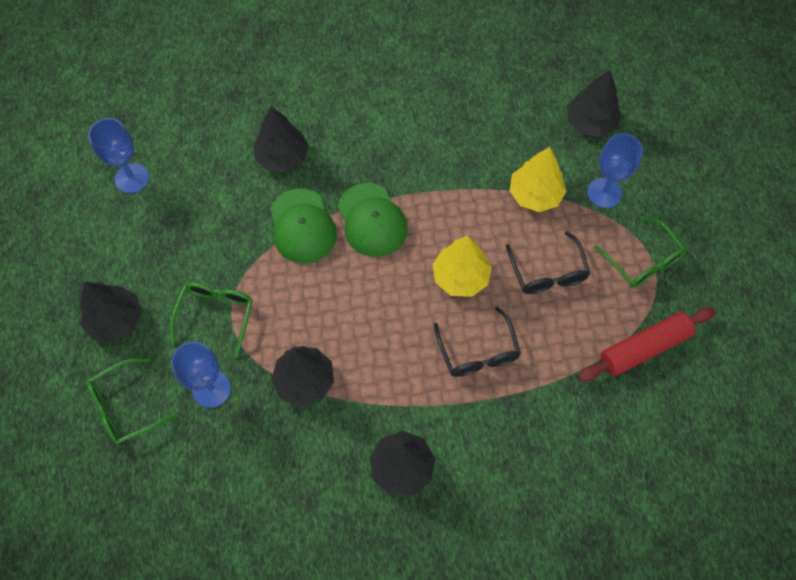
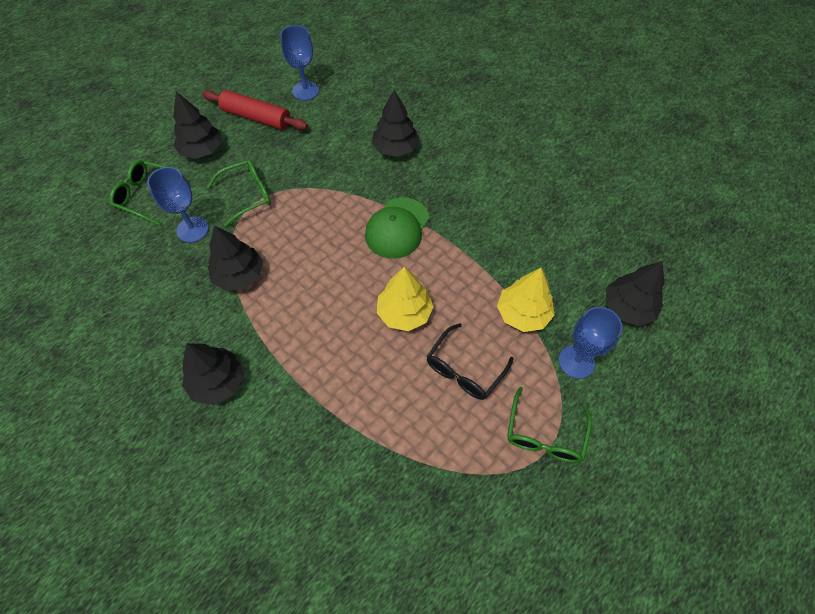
camera: 50 degrees right, 5 degrees down
(302, 226) = (354, 194): green cap -> none
(478, 352) = (352, 368): black glasses -> none
(643, 348) = (464, 492): red rolling pin -> red rolling pin (256, 117)

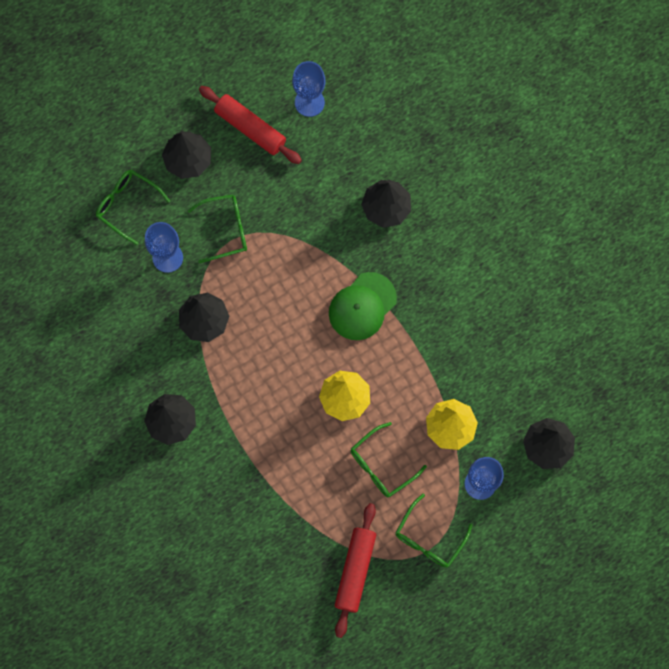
camera: 15 degrees right, 15 degrees up
(464, 370) = (381, 465): black glasses -> green glasses
(473, 497) = (355, 571): none -> red rolling pin

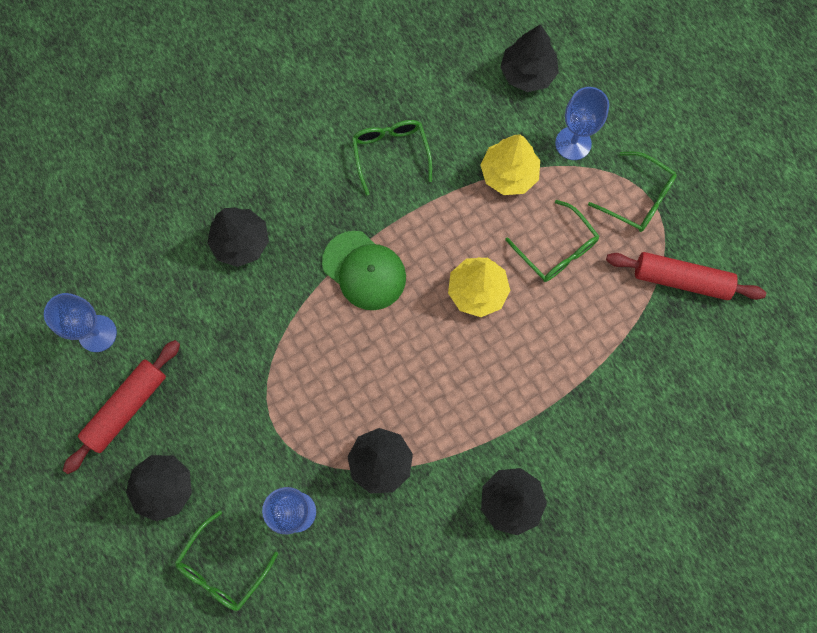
camera: 90 degrees left, 0 degrees up
(225, 230) = (261, 437): green glasses -> green glasses (390, 153)

